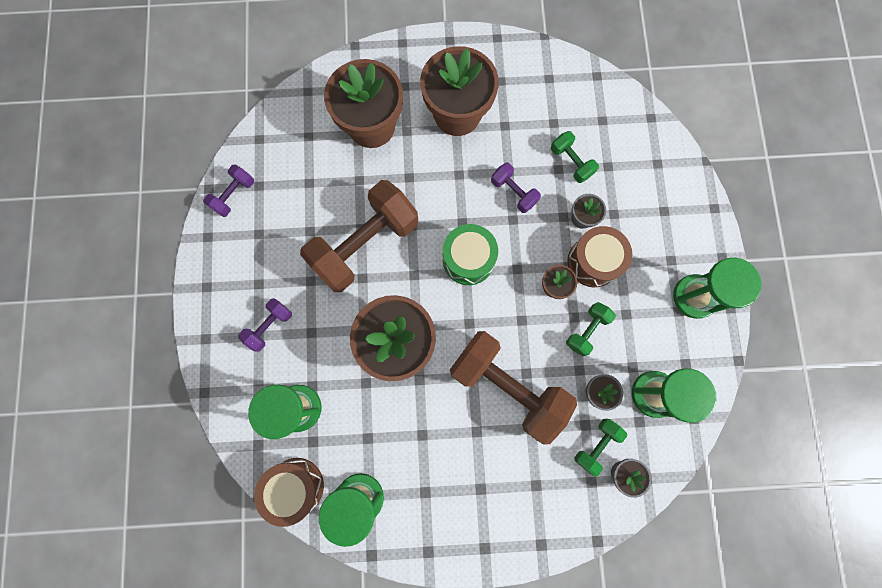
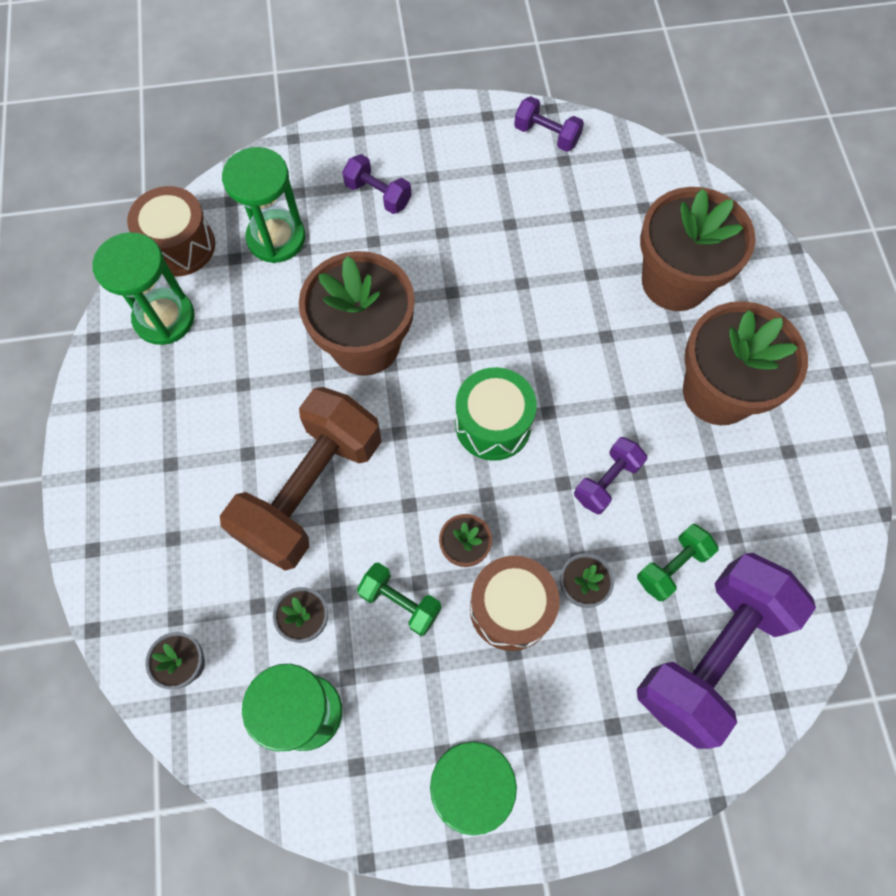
camera: 85 degrees right, 10 degrees down
(365, 244) = (499, 291): brown dumbbell -> none
(596, 445) = (228, 623): green dumbbell -> none
(624, 150) = (710, 654): none -> purple dumbbell

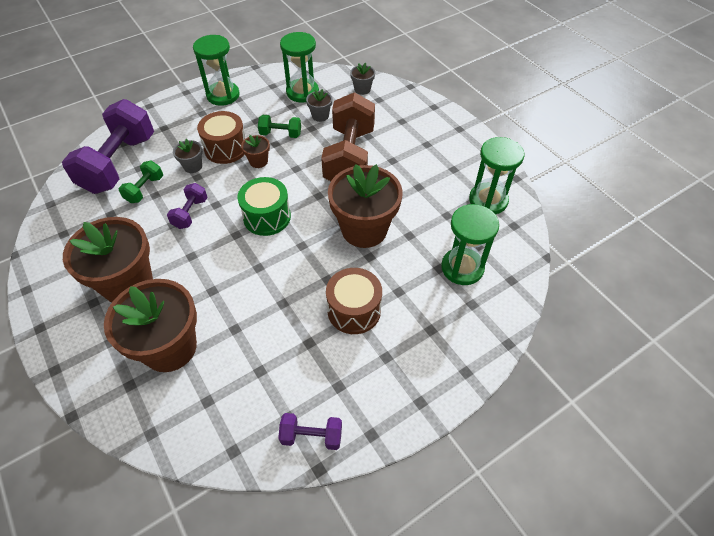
camera: 155 degrees right, 15 degrees down
(180, 246) = (516, 240): brown drum -> brown drum (354, 310)
(378, 194) = (416, 325): purple dumbbell -> none

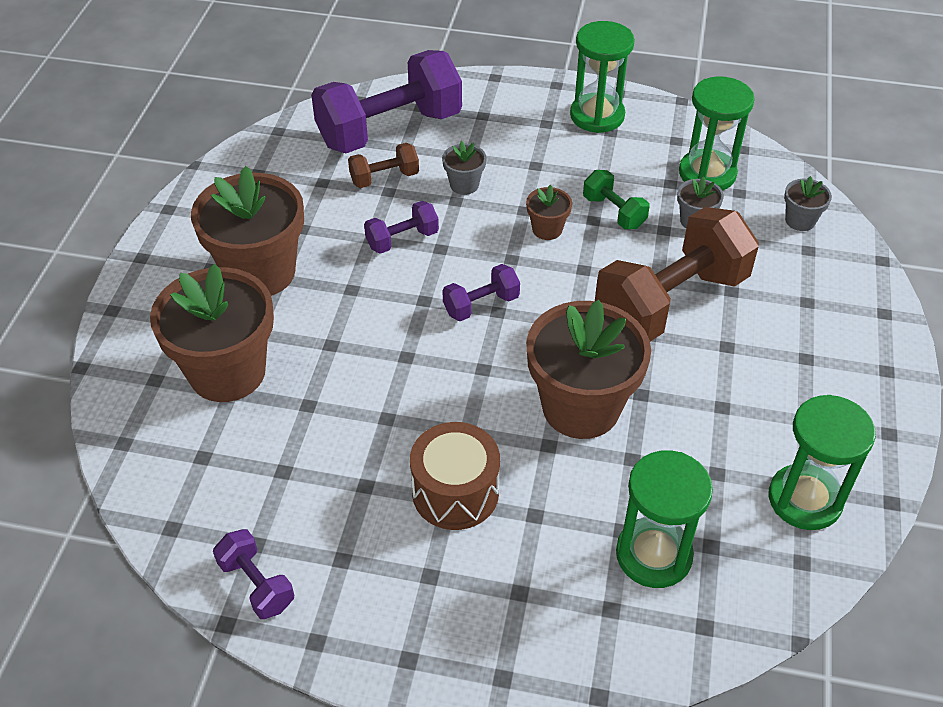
camera: 45 degrees right, 5 degrees down
(145, 189) = (384, 178): green dumbbell -> brown dumbbell
(226, 148) = (526, 187): brown drum -> none
(267, 217) = (481, 305): green drum -> purple dumbbell

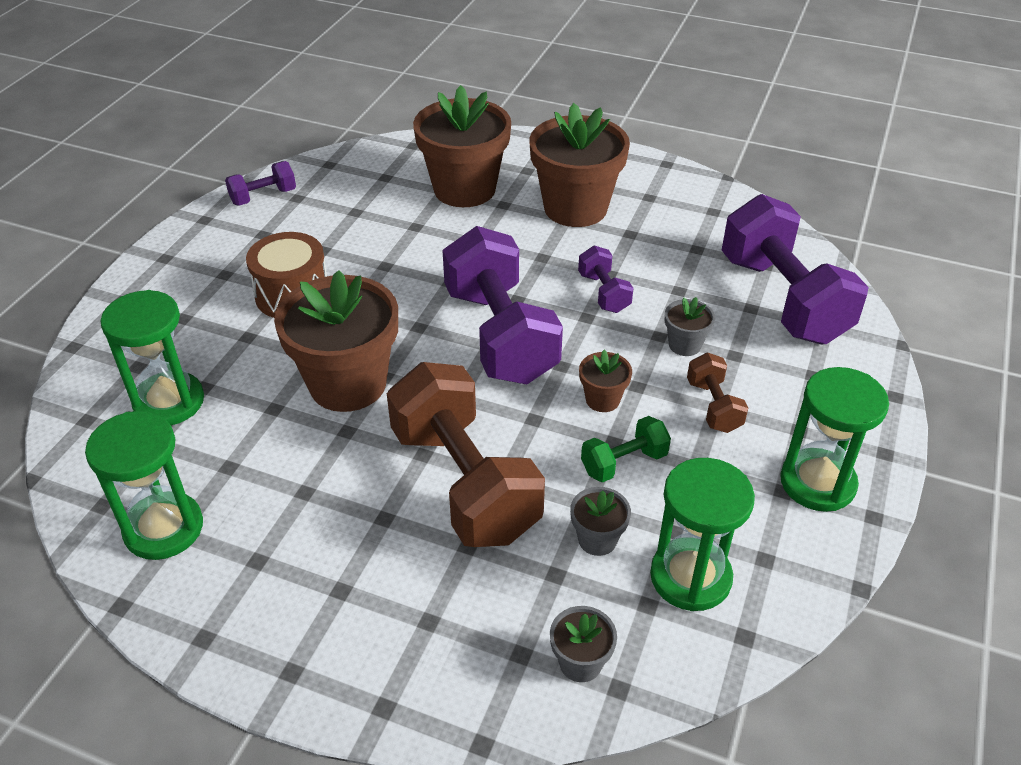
camera: 100 degrees right, 5 degrees down
(384, 178) = (700, 289): brown dumbbell -> brown dumbbell (713, 406)
(481, 305) = (500, 335): purple dumbbell -> purple dumbbell, size x2.19

